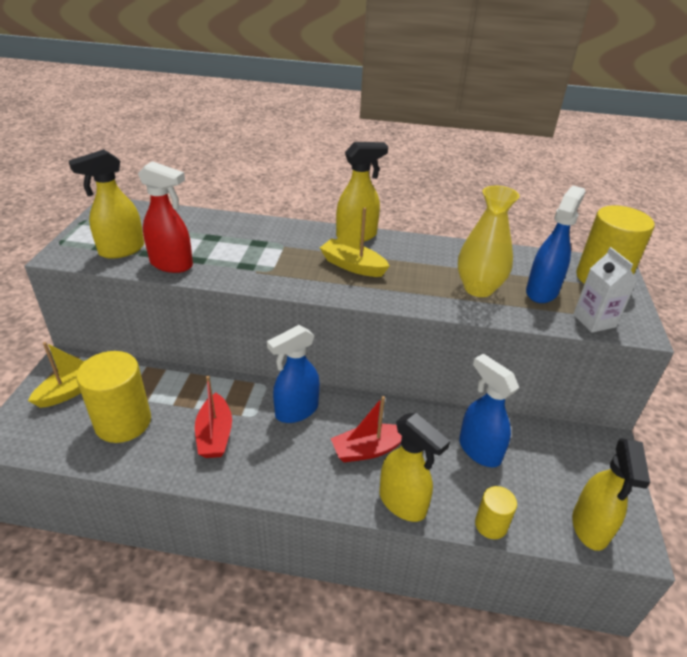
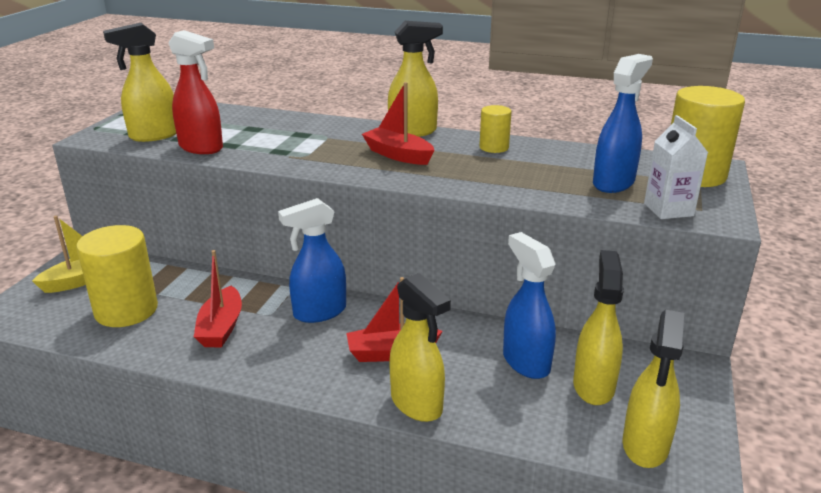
camera: 10 degrees right, 10 degrees down
(353, 266) = (398, 155): yellow boat -> red boat
(478, 288) = (537, 178): yellow vase -> none
(491, 525) = (518, 433): yellow cylinder -> yellow cylinder (494, 147)
(537, 470) = (593, 386): none -> yellow spray bottle

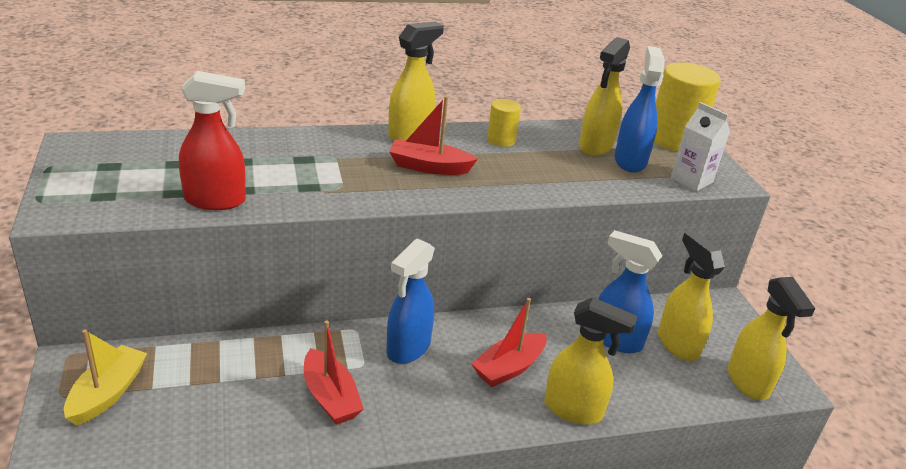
camera: 35 degrees left, 5 degrees up
(126, 310) = (205, 413): yellow cylinder -> none
(154, 136) = (134, 195): yellow spray bottle -> yellow spray bottle (595, 146)

